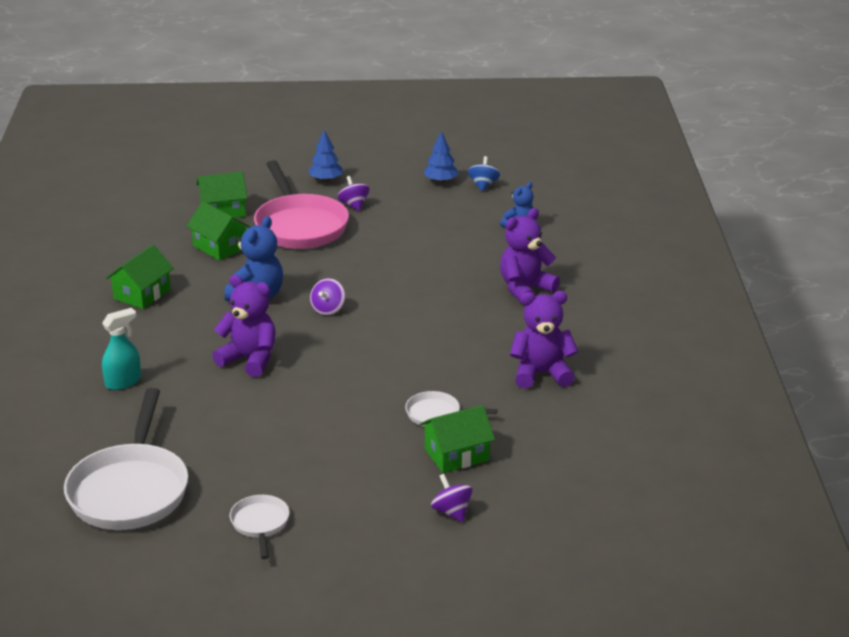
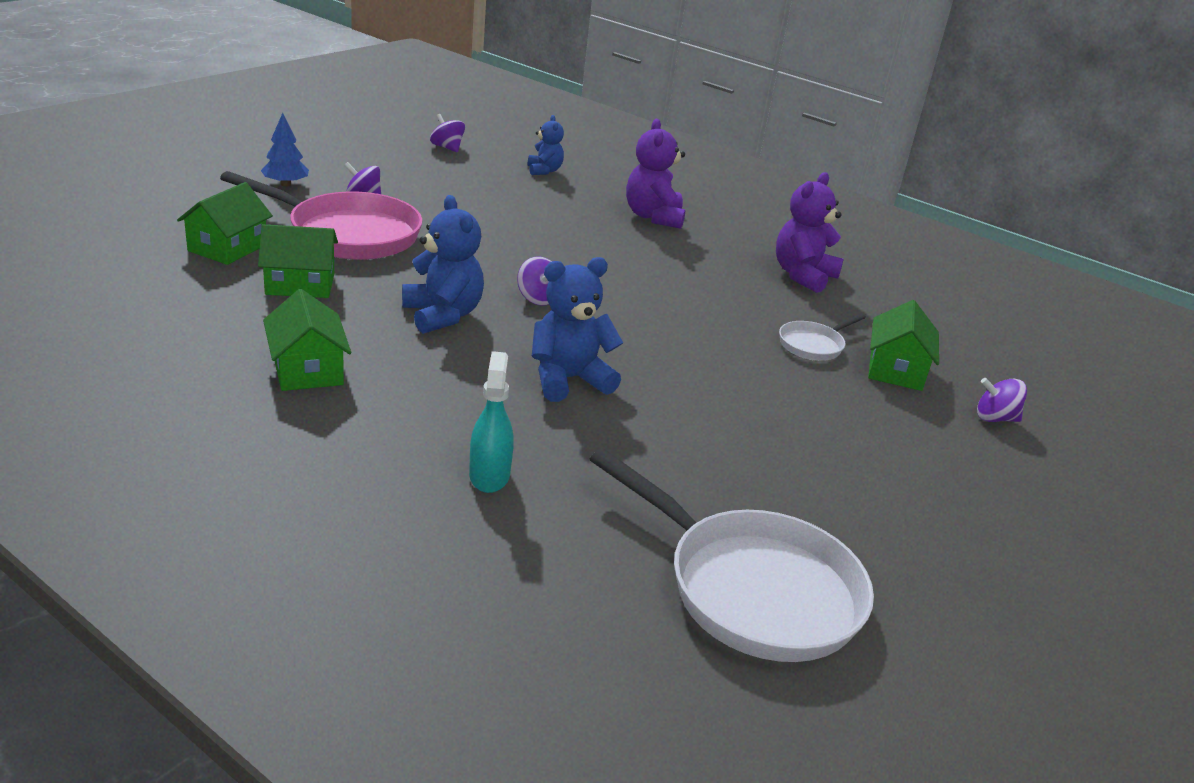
camera: 55 degrees left, 0 degrees up
(249, 359) = (568, 380): purple teddy bear -> blue teddy bear
(260, 524) = (921, 532): white pan -> none
(441, 181) = (403, 154): blue tree -> none
(483, 185) = (447, 148): blue spinning top -> purple spinning top

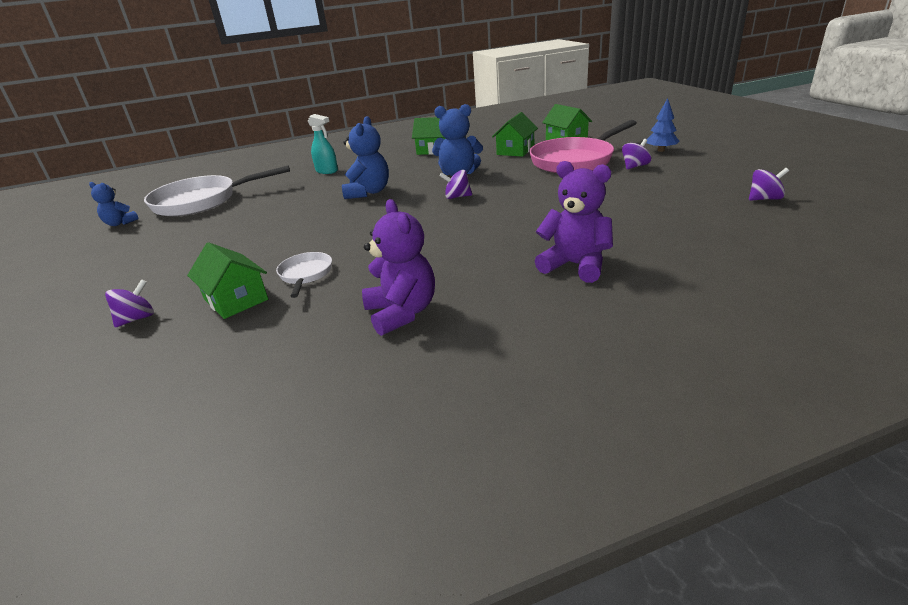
camera: 130 degrees right, 0 degrees up
(544, 171) = (708, 233): blue teddy bear -> blue teddy bear (120, 223)

